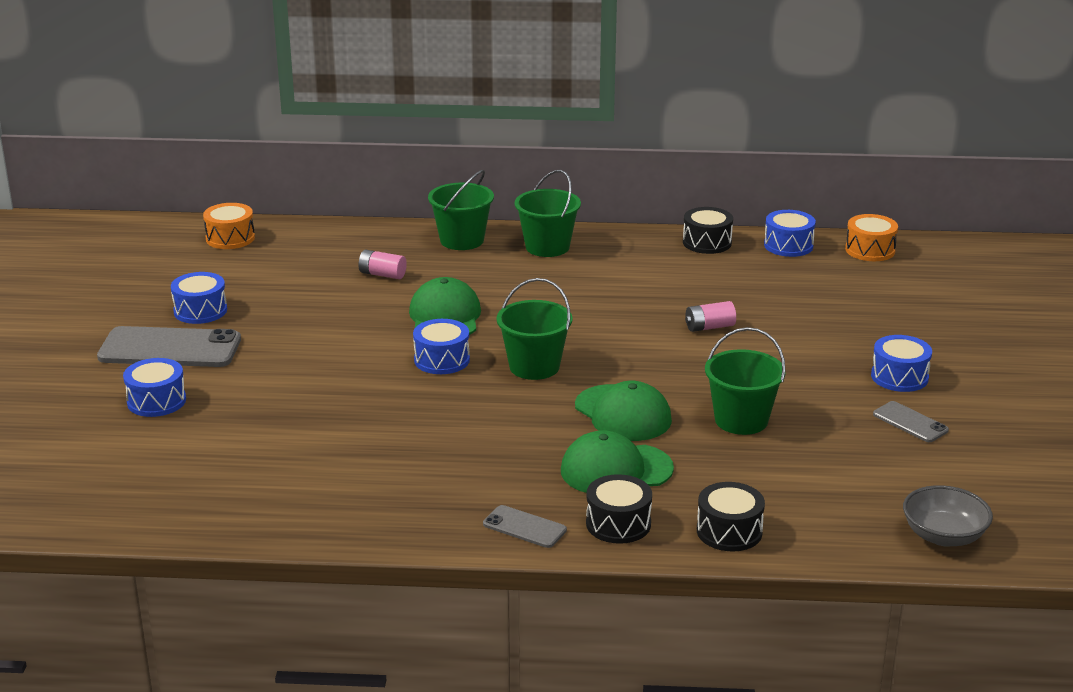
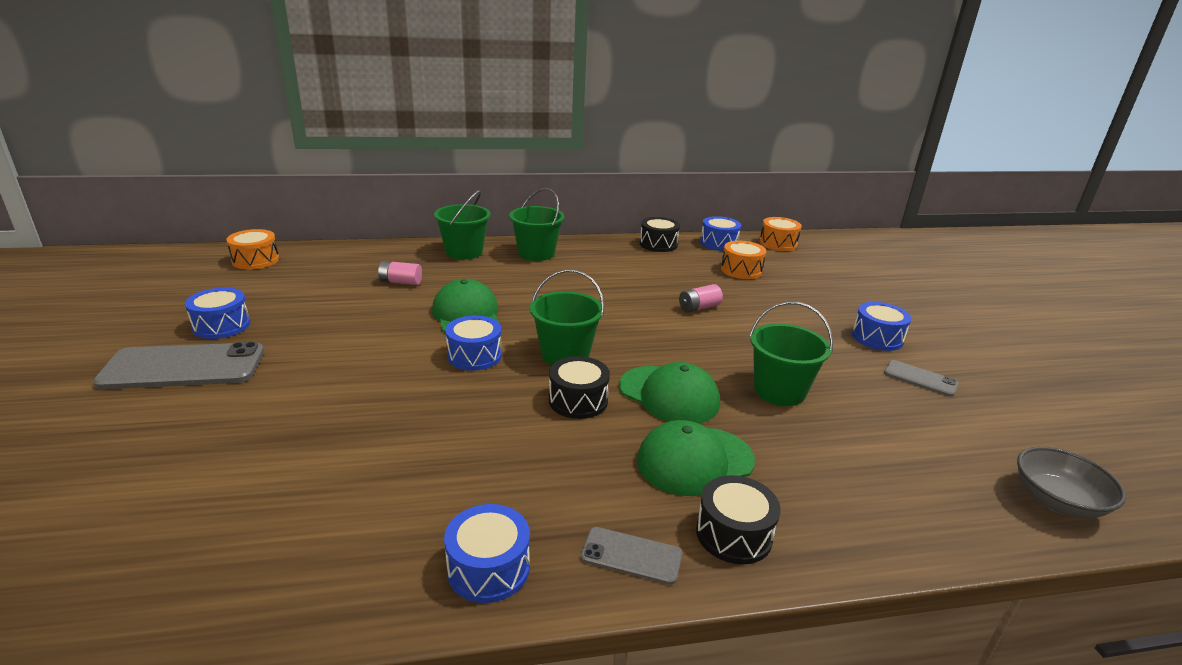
camera: 15 degrees left, 0 degrees up
(156, 401) = (159, 431): blue drum -> blue drum (488, 568)
(729, 531) = (854, 527): black drum -> black drum (578, 401)
(793, 284) = (741, 270): none -> orange drum

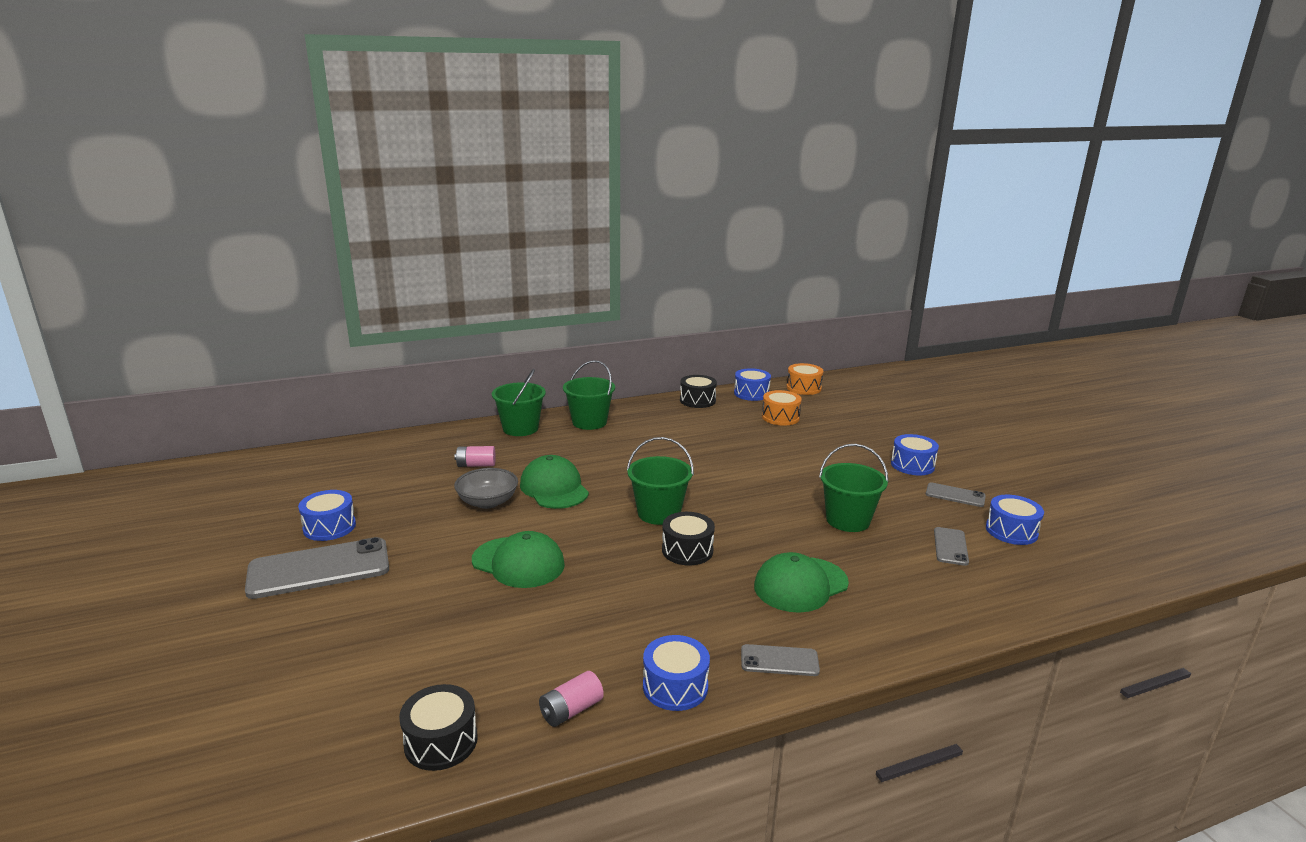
camera: 10 degrees left, 5 degrees down
(255, 260) = (320, 460): orange drum -> none
(474, 355) = (580, 524): blue drum -> blue drum (1011, 531)
(669, 395) = (760, 535): green cap -> green cap (518, 562)
(699, 307) = (756, 456): pink battery -> pink battery (571, 710)
(733, 534) = (849, 634): black drum -> black drum (441, 741)
(898, 440) = (950, 546): none -> grey phone
(1057, 501) = (1074, 576): grey bowl -> grey bowl (487, 502)

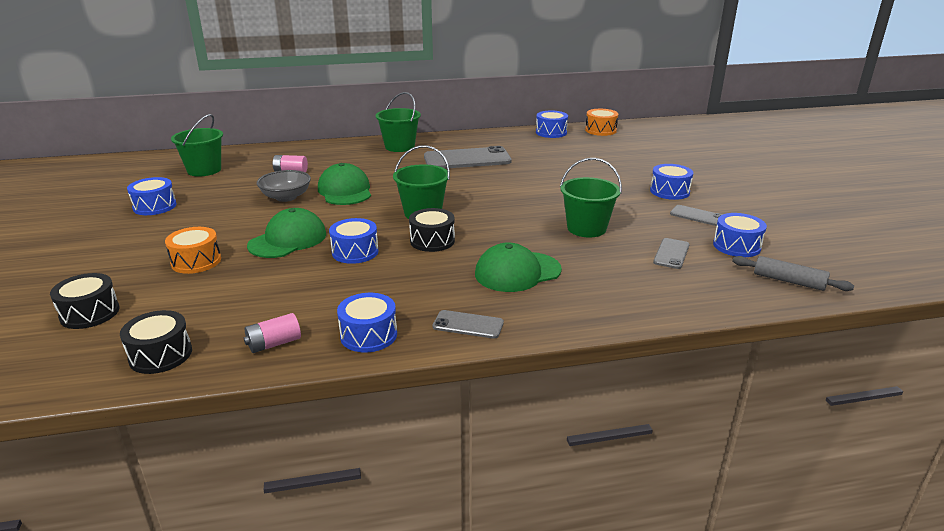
camera: 10 degrees right, 5 degrees up
(319, 569) = (132, 233): grey phone -> grey phone (467, 159)
(518, 562) = (288, 240): green cap -> green cap turned 90 degrees counterclockwise
(520, 428) = (340, 148): green bucket -> green bucket (204, 170)
(606, 573) = (355, 252): none -> blue drum
(697, 400) = (500, 135): black drum -> black drum (90, 313)
(780, 417) = (567, 151): orange drum -> orange drum (196, 261)
(1081, 571) = (788, 281): none -> grey rolling pin

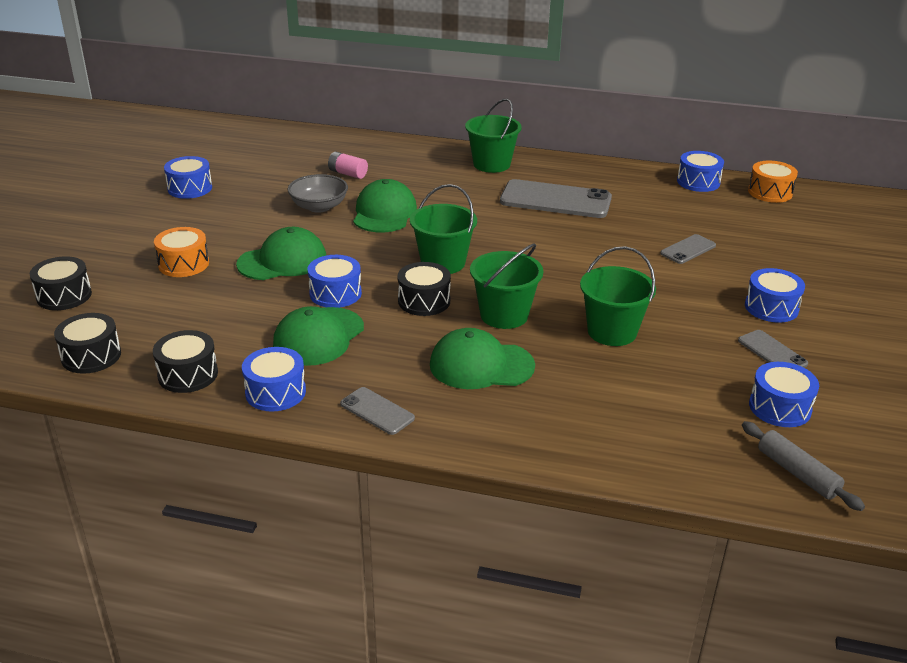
camera: 25 degrees right, 5 degrees up
(204, 170) = (264, 152): green bucket -> green bucket (504, 315)
(274, 344) = (188, 374): pink battery -> black drum
(369, 285) = (319, 337): none -> green cap
(671, 254) = (683, 394): grey phone -> grey phone (688, 249)

